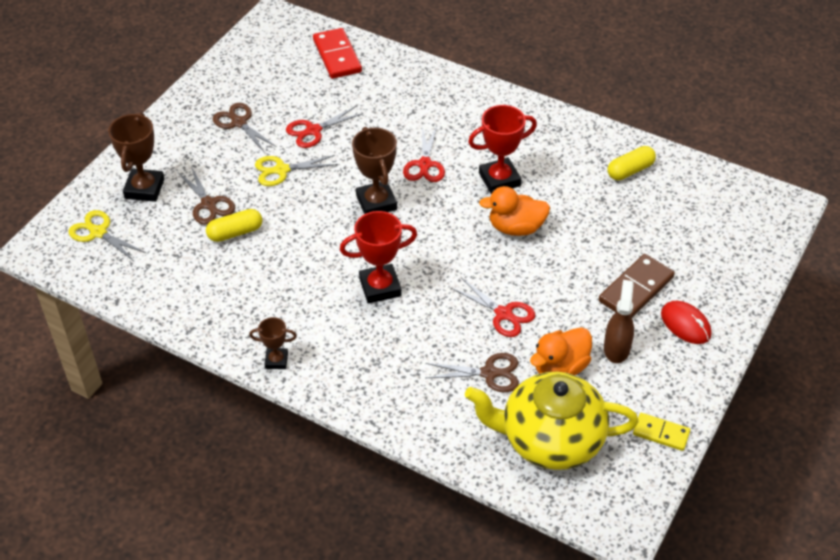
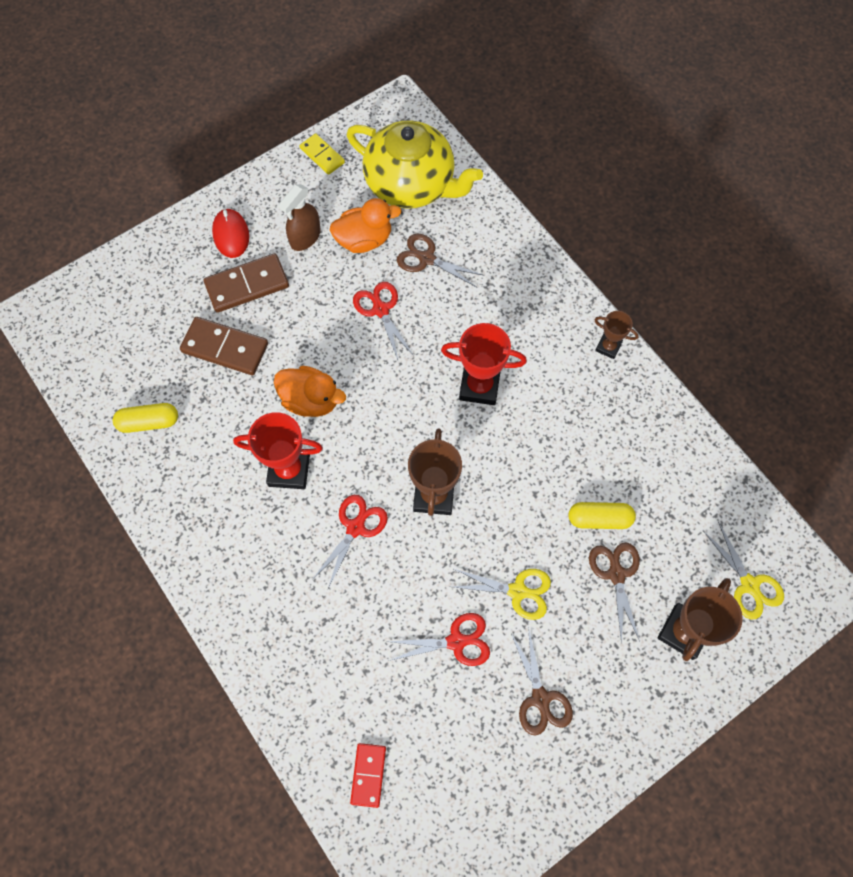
camera: 155 degrees left, 20 degrees up
(337, 56) = (368, 775): red domino -> red domino, size x0.62
(614, 237) = (225, 348): none -> brown domino

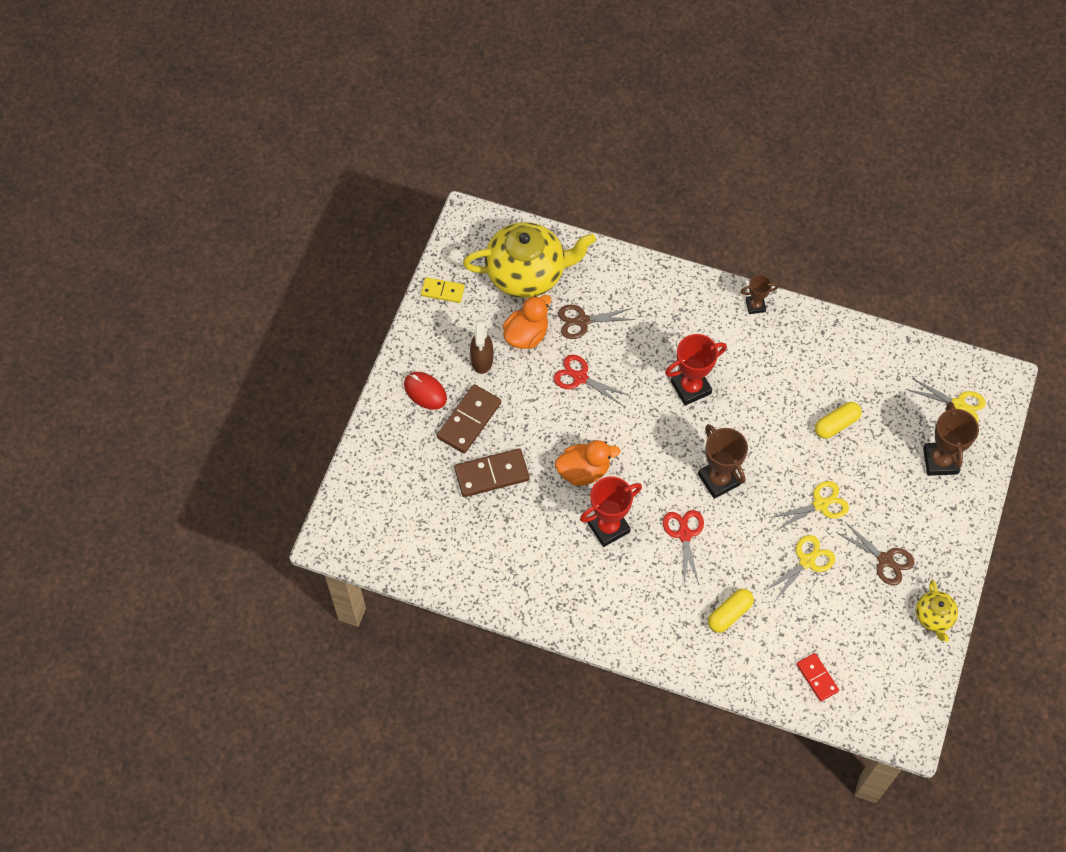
camera: 35 degrees left, 5 degrees down
(149, 422) = (482, 559): yellow capsule -> yellow capsule (729, 614)
(456, 641) = (807, 561): red scissors -> yellow scissors
(545, 800) = (934, 617): none -> yellow teapot
(616, 574) = (873, 452): brown scissors -> none

